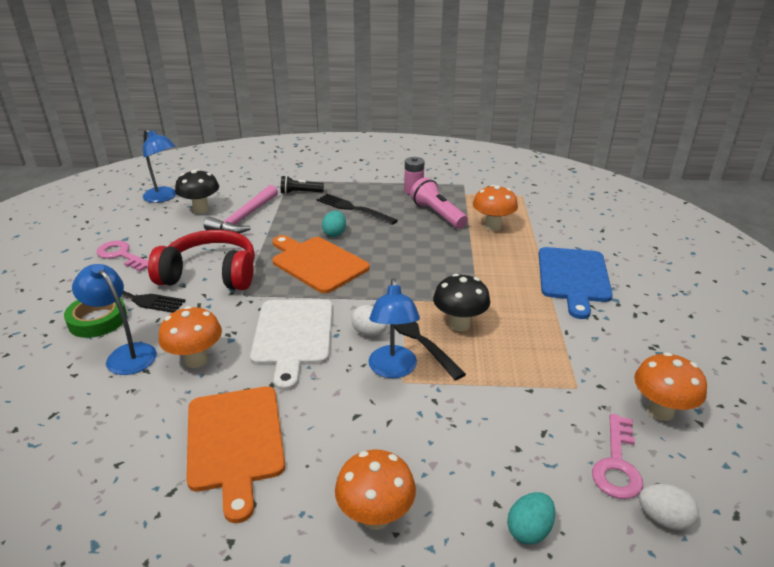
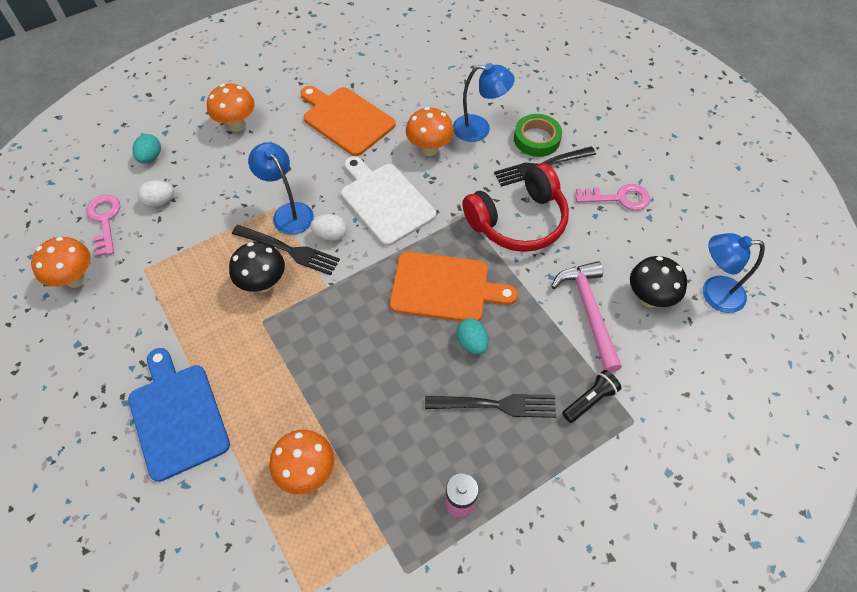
camera: 145 degrees right, 25 degrees up
(437, 214) = (389, 457): pink flashlight -> none
(663, 518) = (73, 200): white egg -> white egg (160, 201)

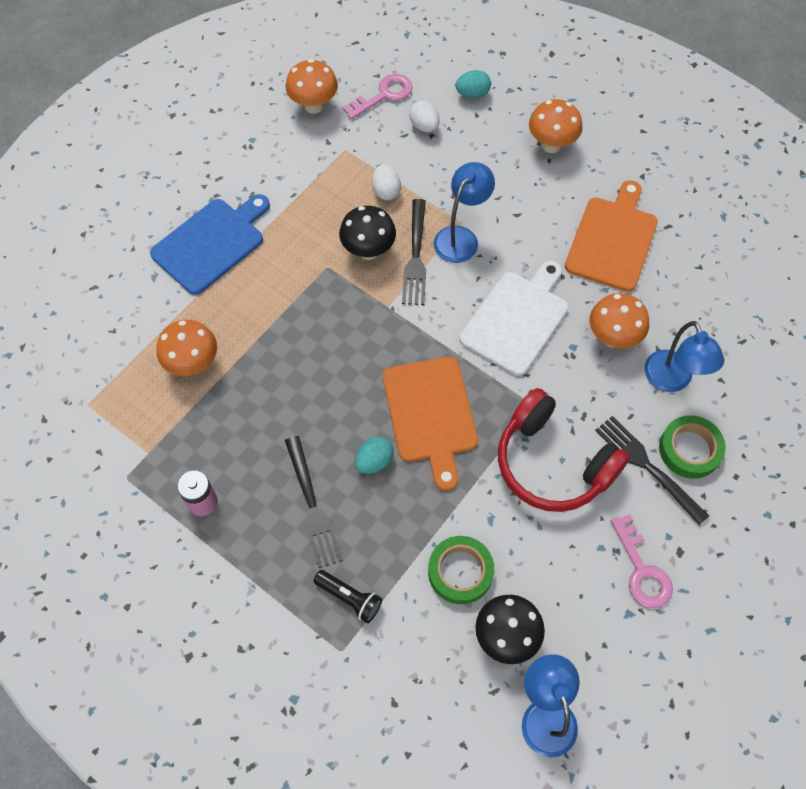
camera: 70 degrees right, 5 degrees up
(330, 235) = (450, 285): white egg -> white egg (386, 191)
(589, 311) = (460, 572): pink hammer -> green tape

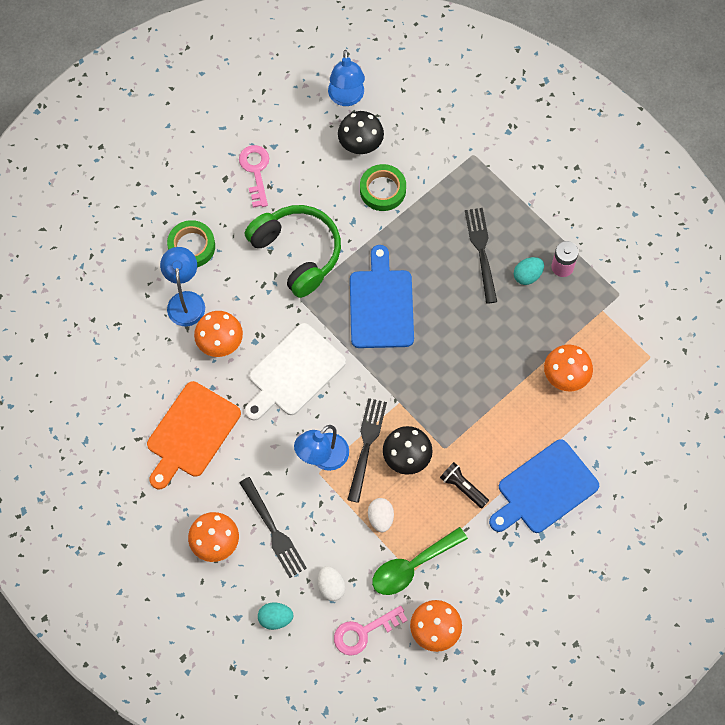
camera: 170 degrees left, 5 degrees up
(345, 154) = (412, 566): none -> green spoon
(350, 598) = (463, 185): black flashlight -> black flashlight (463, 487)
(374, 461) = (430, 276): turquoise egg -> turquoise egg (527, 275)
(430, 414) = (381, 305): orange cutting board -> blue cutting board
(552, 463) = (297, 253): red headphones -> green headphones
(647, 466) = (227, 239): black fork -> black fork (273, 530)

